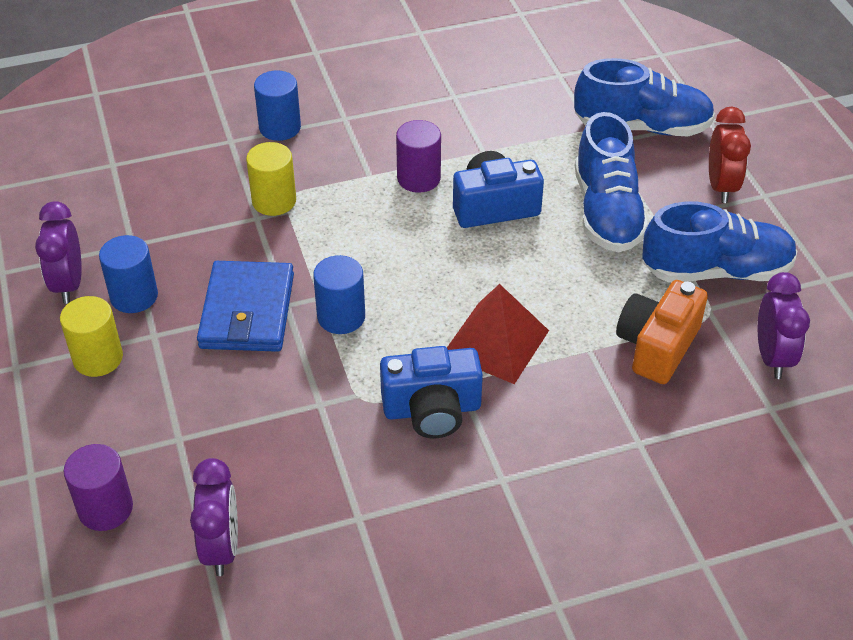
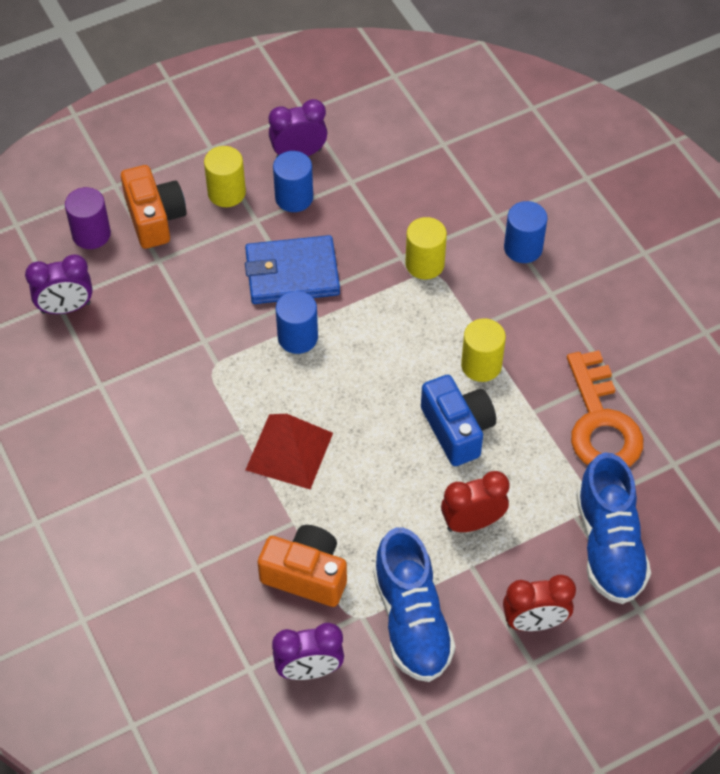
camera: 80 degrees right, 10 degrees up
(107, 436) = (154, 218): none -> orange camera
(418, 178) = (481, 365): purple cylinder -> yellow cylinder
(432, 409) = (209, 416): blue camera -> none
(506, 110) = (601, 423): none -> orange key
(607, 212) = (472, 522): blue shoe -> red clock

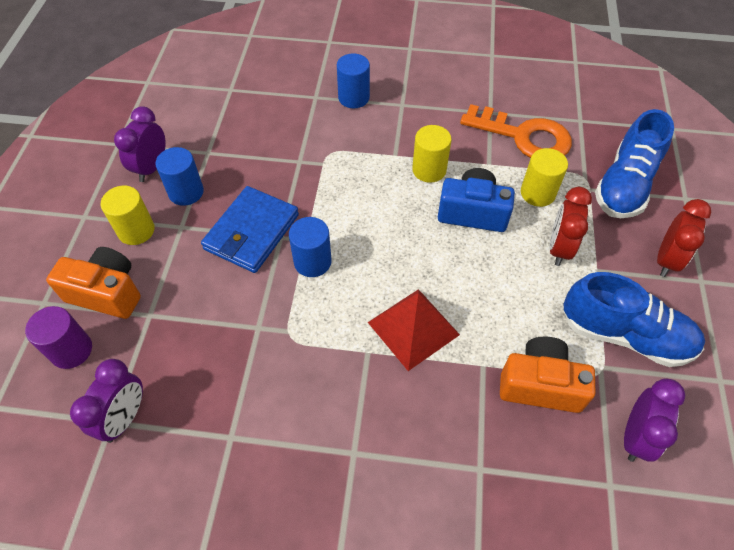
camera: 55 degrees left, 0 degrees up
(306, 575) = (540, 385): orange camera -> orange camera turned 45 degrees clockwise
(424, 264) = (318, 152): yellow cylinder -> yellow cylinder (537, 193)
(609, 545) = (625, 185): blue shoe -> blue shoe turned 90 degrees clockwise

